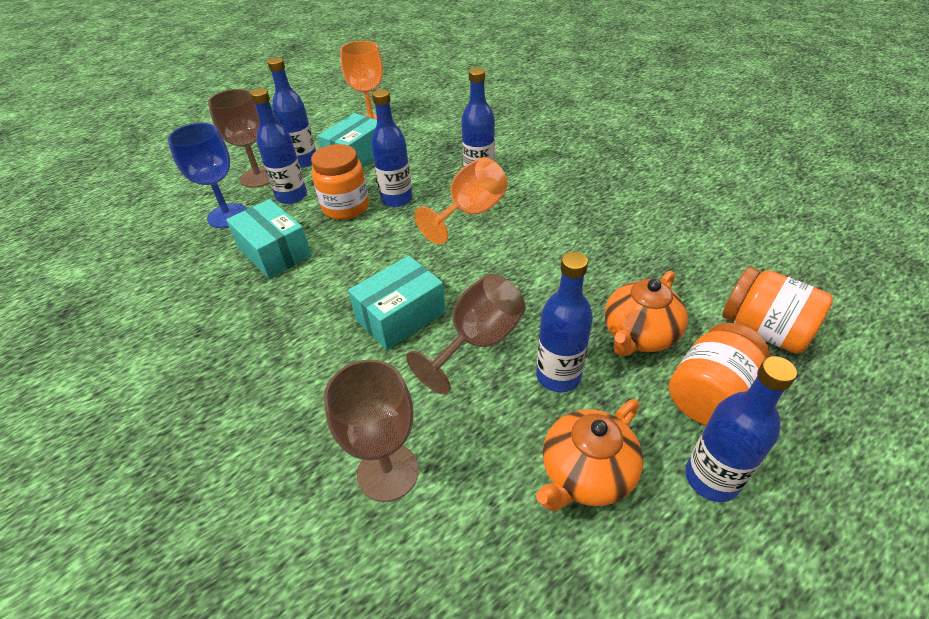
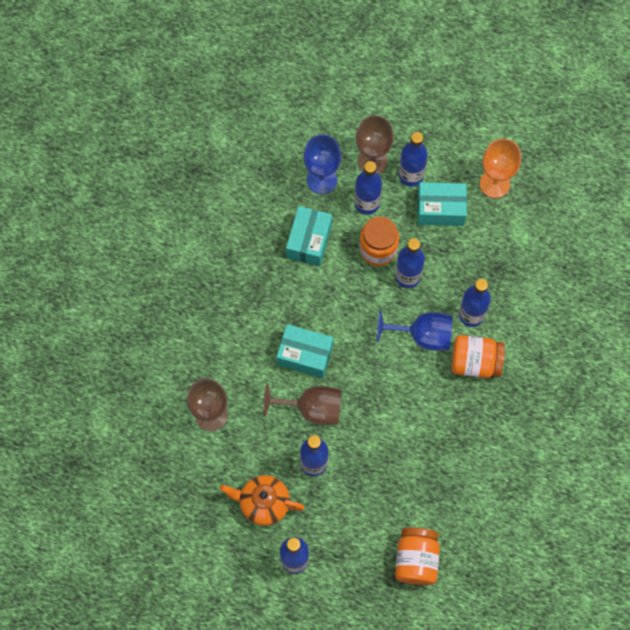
camera: 55 degrees right, 25 degrees up
(470, 213) = (423, 336): orange goblet -> blue goblet
(639, 335) = (370, 493): orange teapot -> none
(710, 395) = (347, 544): orange jar -> orange jar (475, 362)

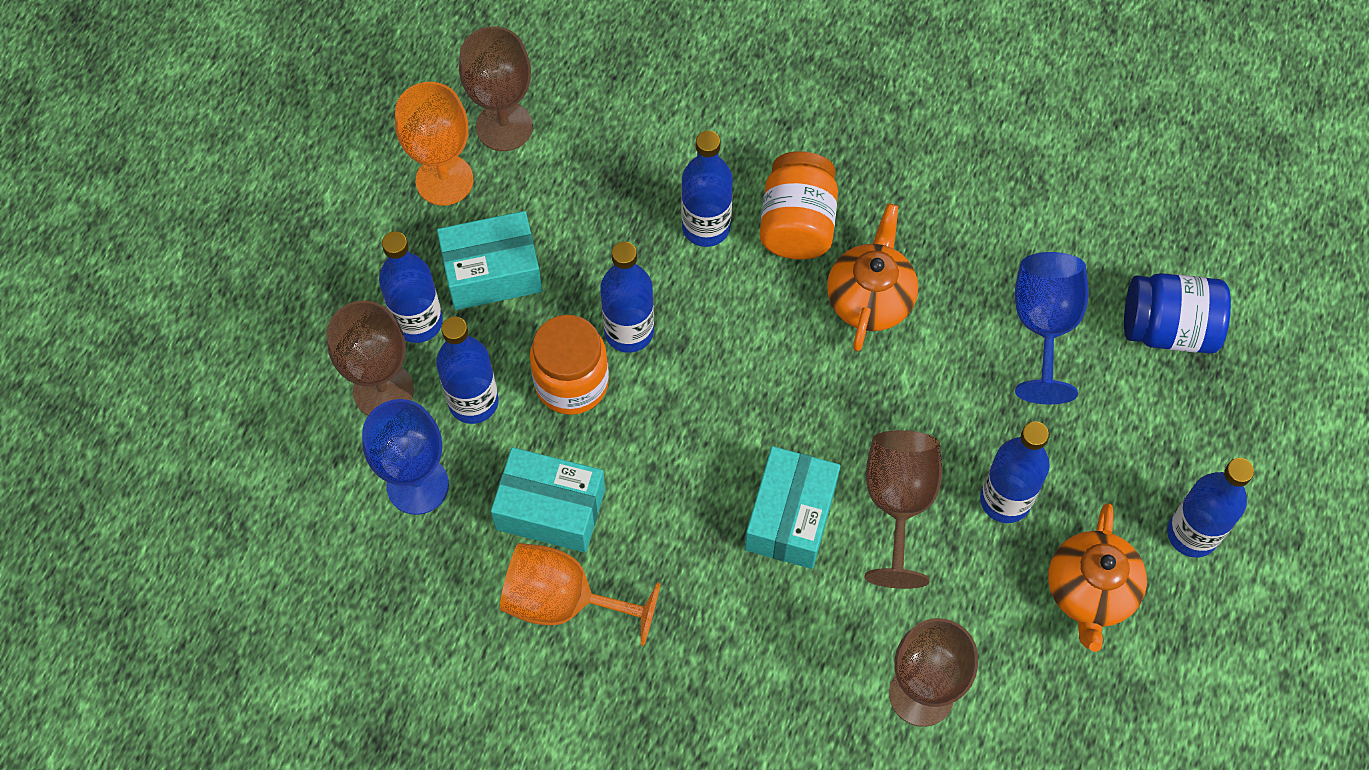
camera: 90 degrees left, 5 degrees down
(261, 248) = (563, 601): none -> orange goblet
(416, 560) = (1168, 328): orange jar -> blue jar
(423, 336) = (747, 308): blue goblet -> blue goblet (1044, 326)
(430, 399) = (870, 298): none -> orange teapot
(440, 209) = (492, 272): turquoise box -> turquoise box turned 75 degrees clockwise
(529, 212) = (504, 126): none -> brown goblet

